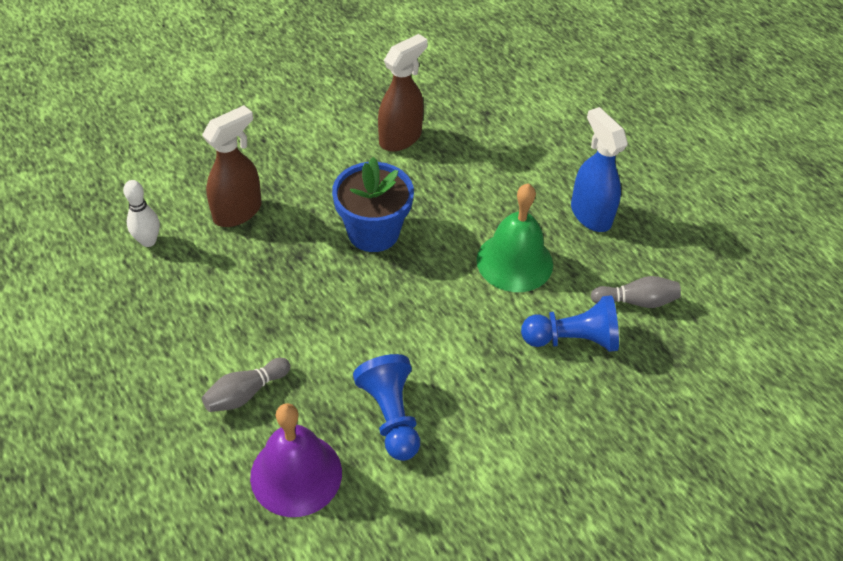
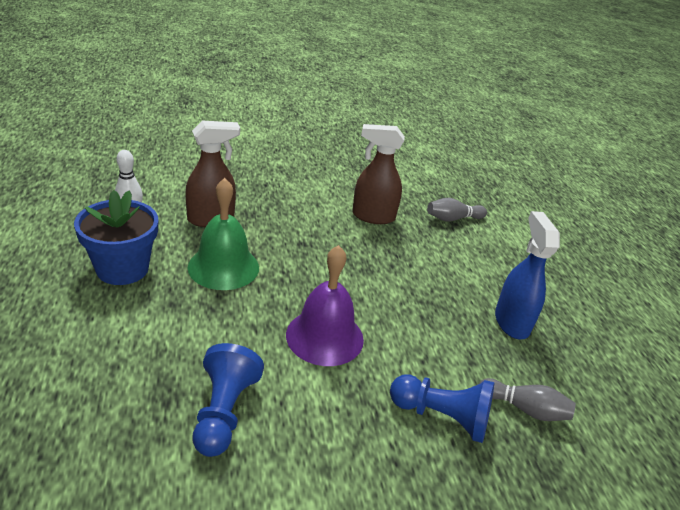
camera: 20 degrees right, 15 degrees down
(245, 393) = (113, 342): grey bowling pin -> grey bowling pin (453, 219)
(296, 474) = (100, 426): purple bell -> purple bell (325, 337)
(373, 232) = (308, 268): blue flower pot -> blue flower pot (122, 269)
(400, 138) = (373, 216): brown spray bottle -> brown spray bottle turned 150 degrees counterclockwise
(514, 261) = (419, 332): green bell -> green bell (223, 267)

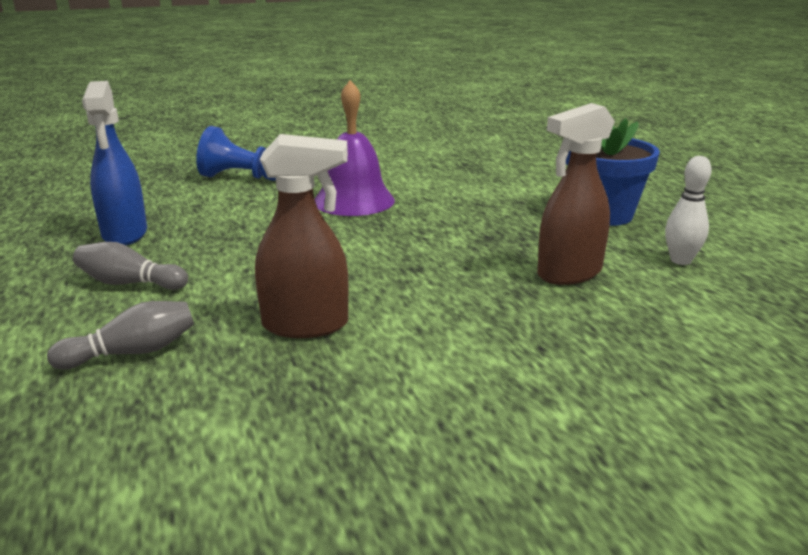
camera: 175 degrees right, 10 degrees down
(223, 267) = (498, 230): green bell -> none
(224, 412) = (420, 164): blue pawn -> none
(525, 409) = (159, 187): grey bowling pin -> grey bowling pin (129, 283)

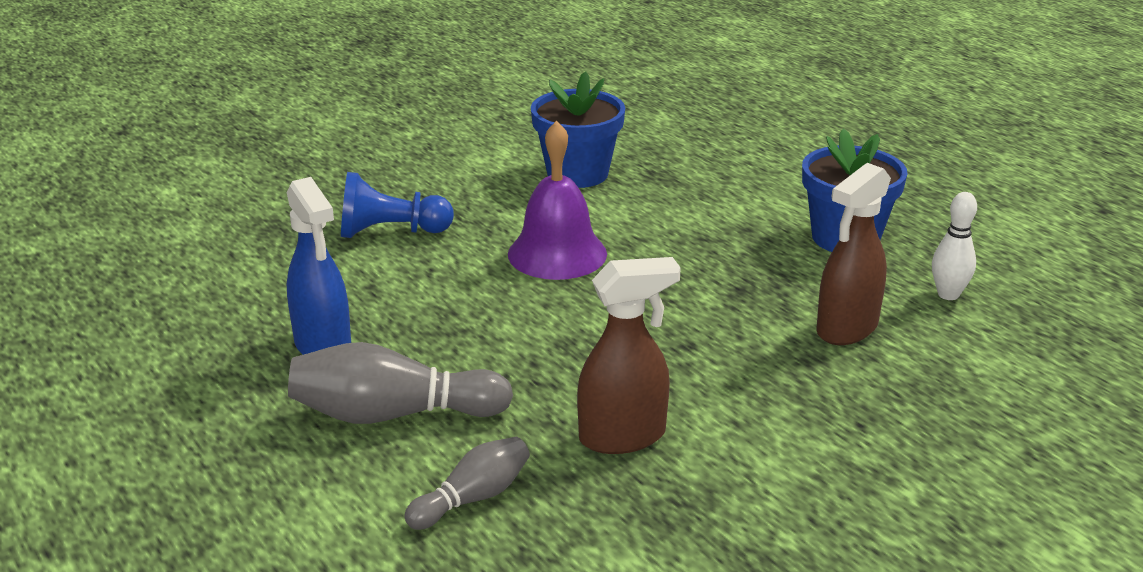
camera: 15 degrees left, 5 degrees up
(129, 283) = (393, 414): grey bowling pin -> grey bowling pin, size x1.67
(407, 160) = (577, 173): none -> blue flower pot

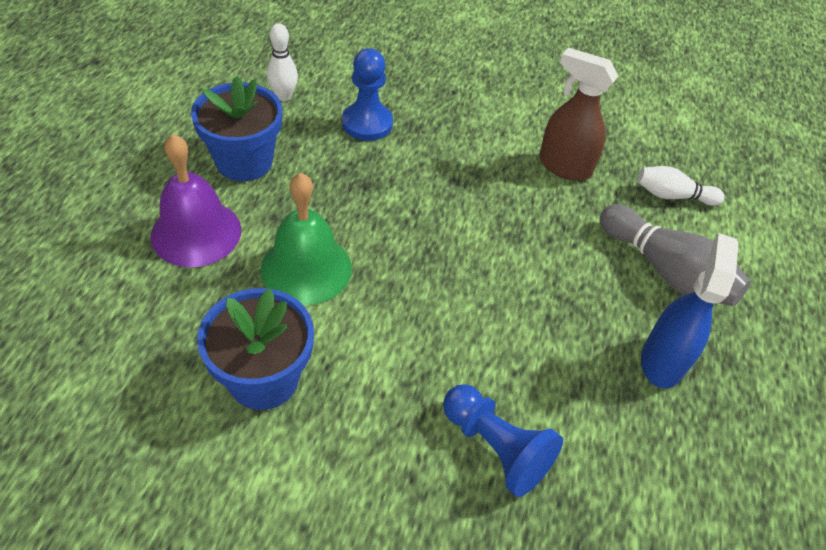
camera: 135 degrees left, 20 degrees up
(473, 498) = (672, 196): grey bowling pin -> white bowling pin
(557, 253) = (416, 306): purple bell -> purple bell (196, 232)
(664, 222) = (306, 268): none -> green bell
(846, 329) = (367, 123): brown spray bottle -> blue pawn

